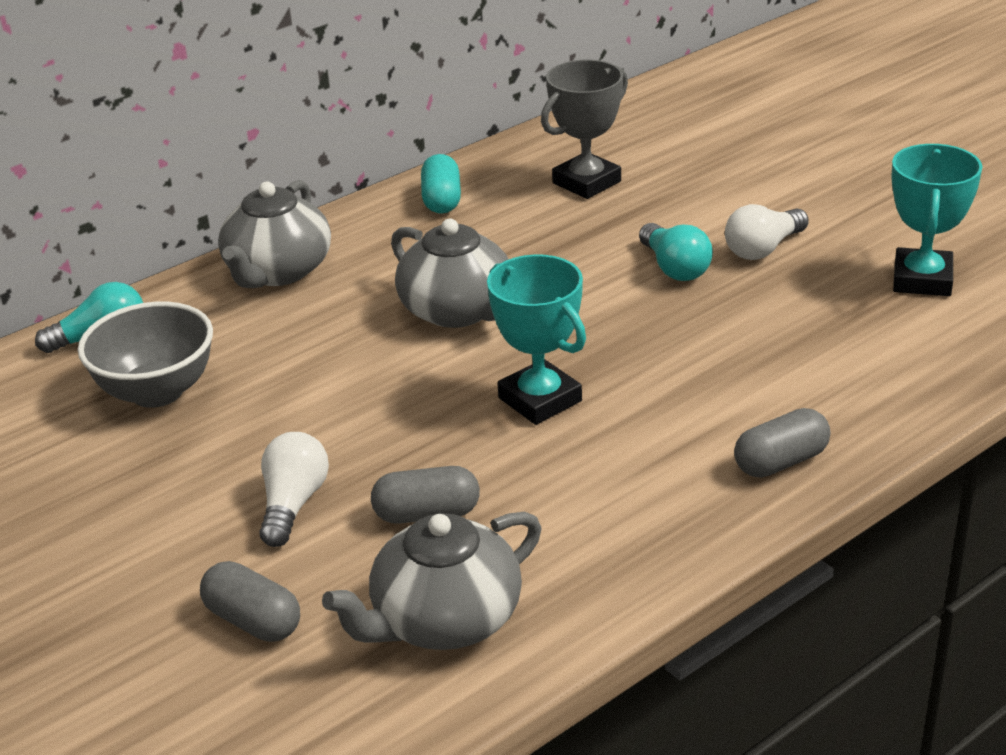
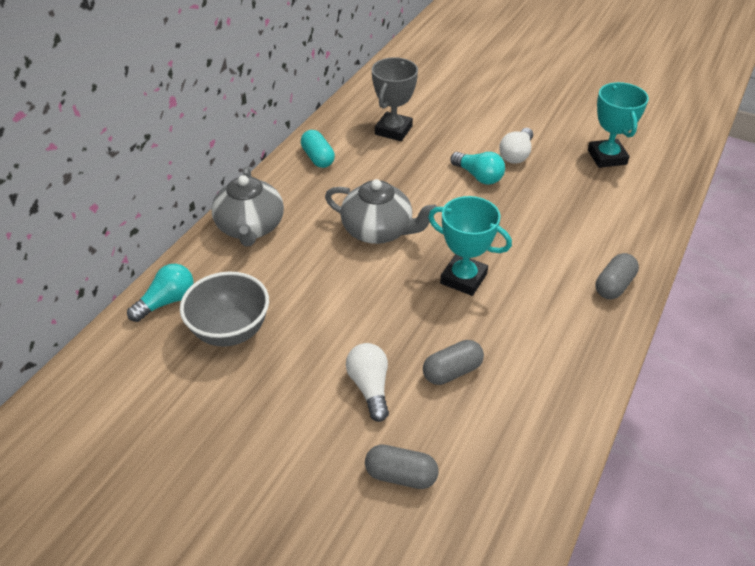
camera: 25 degrees left, 10 degrees up
(444, 620) = (509, 439): grey teapot -> none

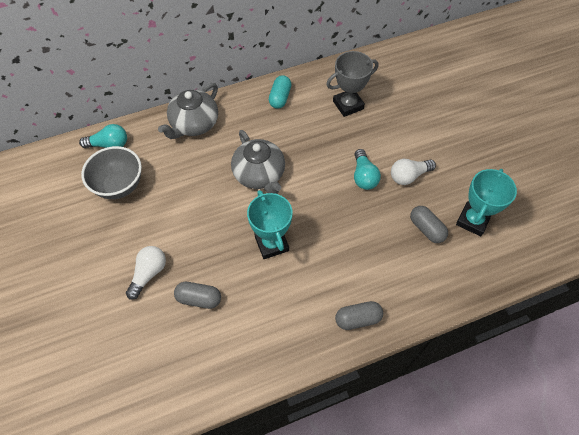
camera: 40 degrees right, 15 degrees up
(401, 475) = (109, 337): grey capsule -> grey capsule (426, 229)

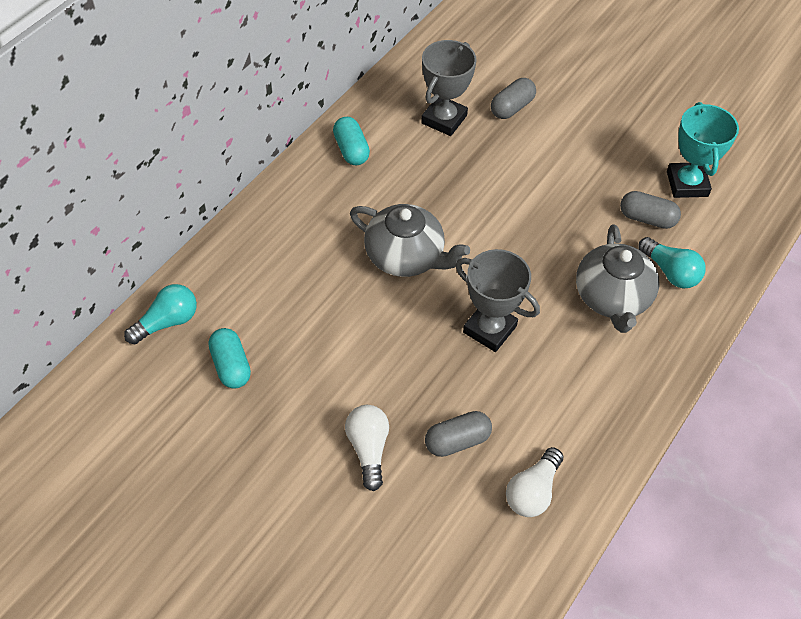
camera: 35 degrees left, 5 degrees down
(119, 186) = (231, 366): grey bowl -> turquoise capsule
(194, 124) = (265, 237): grey teapot -> grey teapot (612, 298)
(271, 244) = (489, 329): turquoise trophy -> grey trophy
(358, 319) = (654, 357): grey capsule -> grey capsule (512, 107)
(363, 176) = (531, 195): turquoise light bulb -> turquoise light bulb (670, 272)
(408, 176) = (581, 169): white light bulb -> white light bulb (533, 492)

